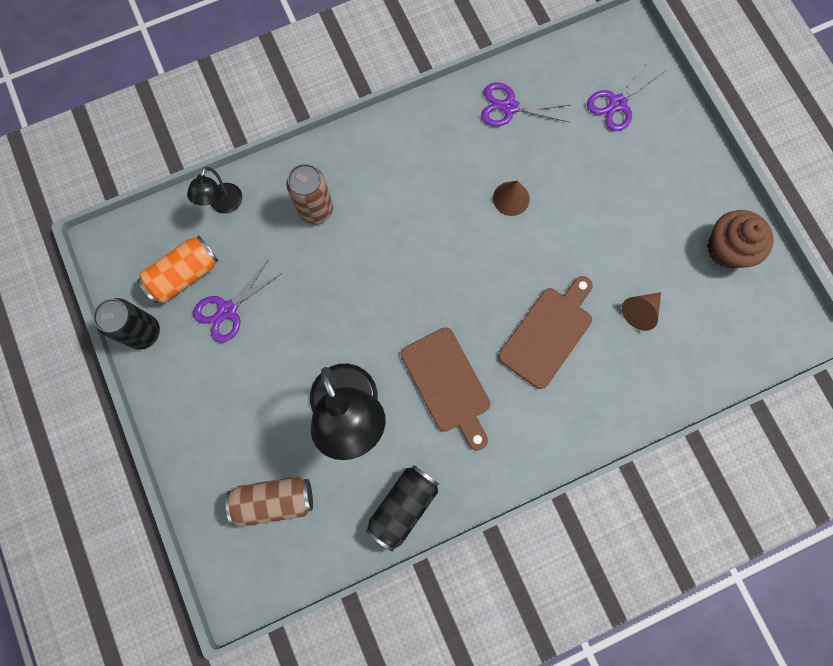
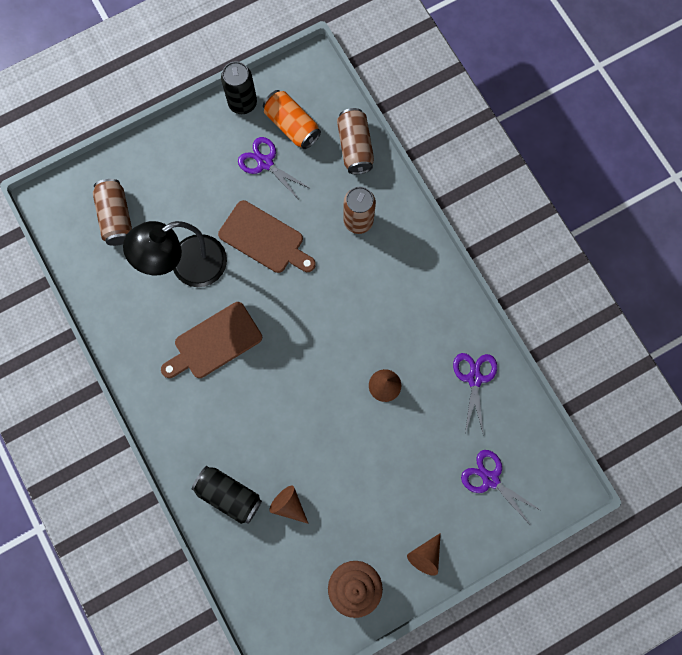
camera: 85 degrees right, 0 degrees up
(223, 205) = (355, 147): black lamp -> brown can
(403, 506) = (115, 315): black can -> black can (229, 495)
(548, 333) = (263, 424): brown cutting board -> brown cutting board (264, 239)
(695, 175) = (425, 555): none -> brown cone

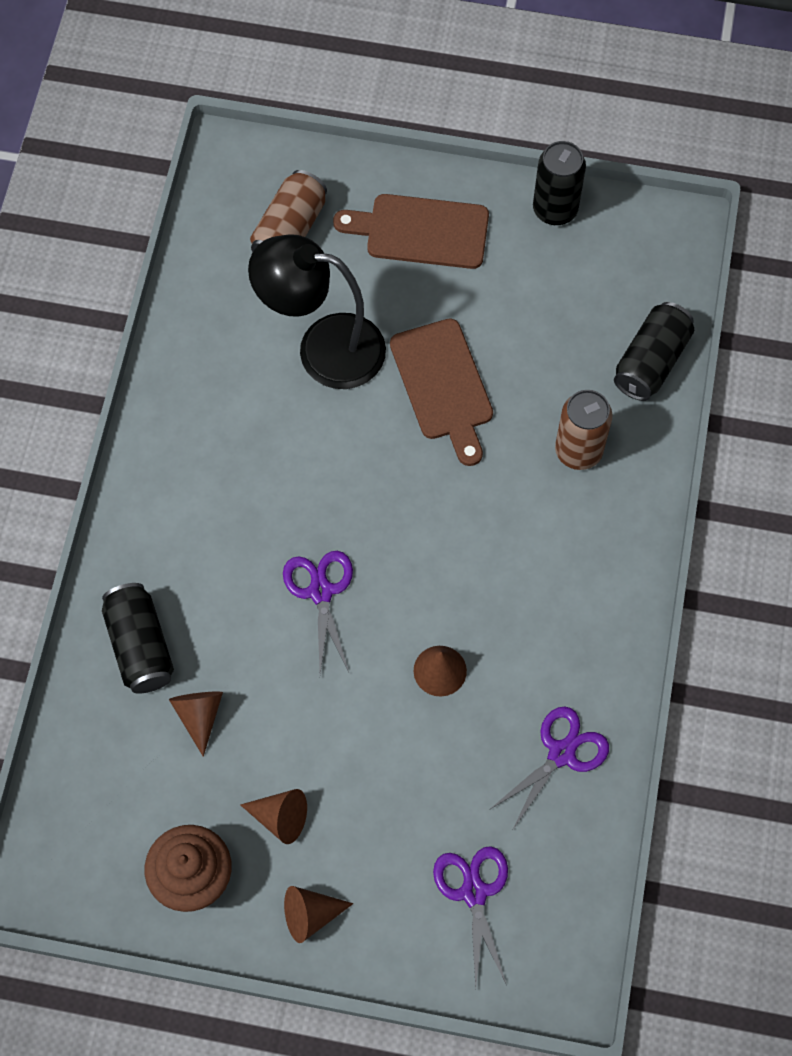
camera: 40 degrees right, 10 degrees down
(214, 342) = (278, 458): brown cutting board -> brown cutting board (421, 231)
(265, 163) = (522, 298): purple scissors -> purple scissors (320, 592)
(292, 126) = (593, 279): orange can -> none
(355, 147) = (651, 361): brown can -> black can
(371, 521) = (280, 817): none -> brown cone

